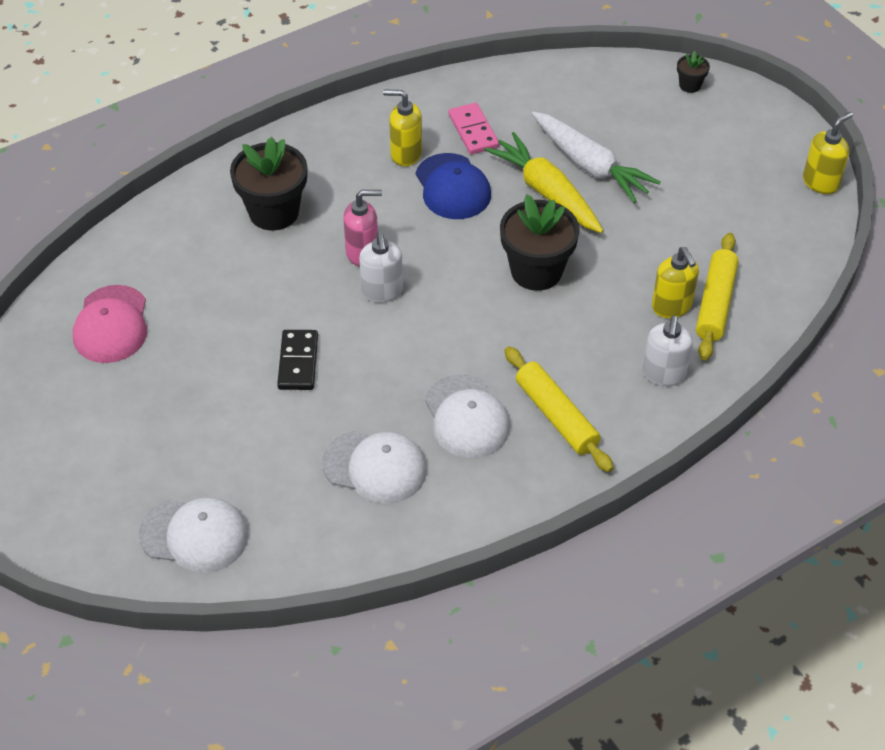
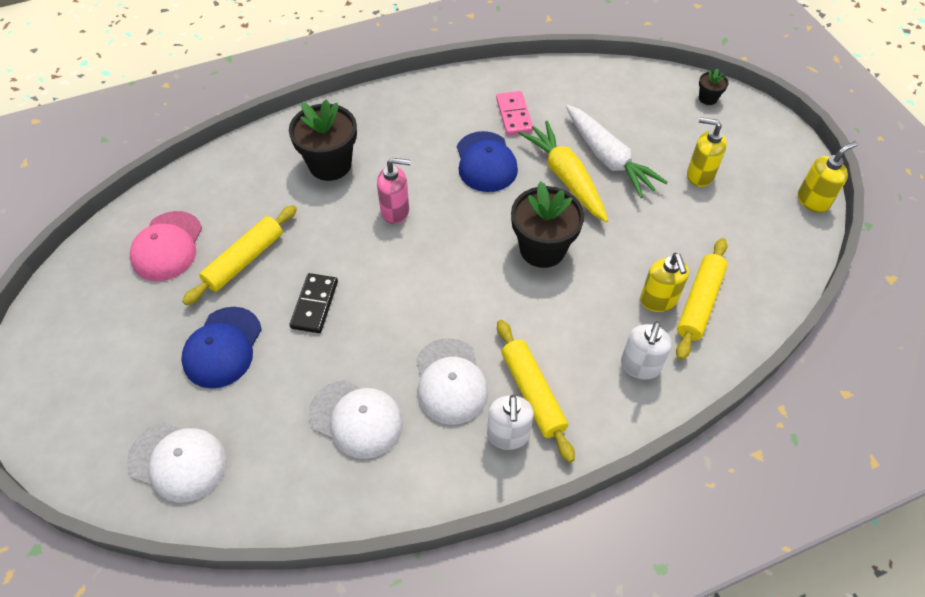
camera: 10 degrees right, 5 degrees up
(205, 327) = (244, 260): none -> yellow rolling pin
(208, 419) = (222, 347): none -> blue cap
(382, 291) = (403, 249): white soap dispenser -> white soap dispenser (508, 435)
(405, 154) = (452, 128): yellow soap dispenser -> yellow soap dispenser (699, 175)

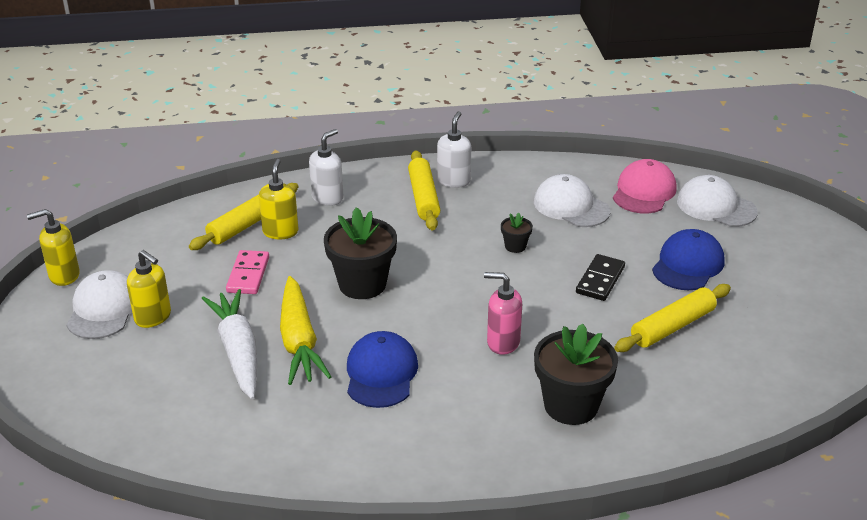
camera: 165 degrees left, 20 degrees down
(167, 246) = (760, 353): pink cap -> pink cap (644, 192)
(450, 381) = (488, 214): white cap -> white cap (104, 309)
(514, 115) = (319, 422): pink domino -> pink domino (248, 275)
(708, 98) = (62, 396): black flower pot -> black flower pot (515, 246)

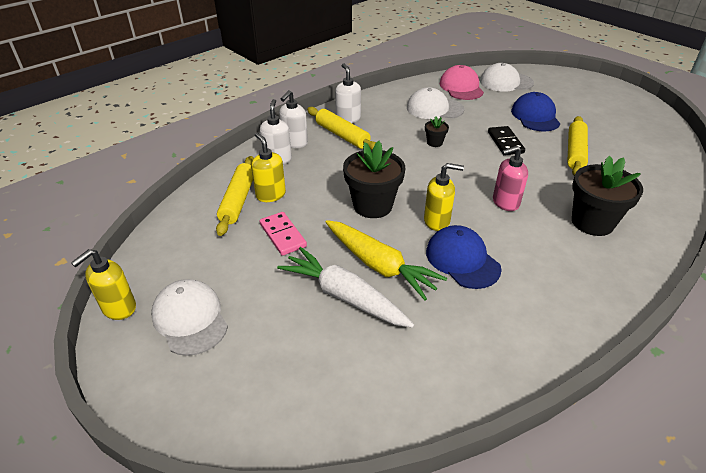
camera: 35 degrees left, 5 degrees up
(153, 317) = (243, 304): yellow soap dispenser -> yellow soap dispenser (437, 221)
(364, 187) = (294, 143): none -> white soap dispenser

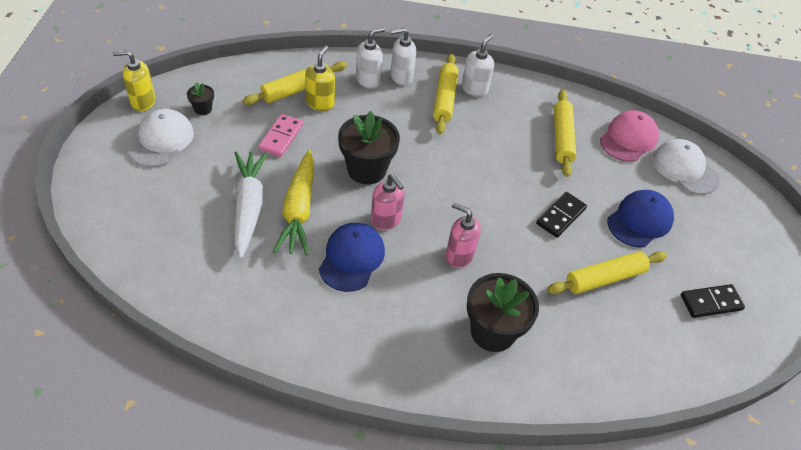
camera: 45 degrees right, 10 degrees up
(434, 108) = (562, 138): white cap -> yellow rolling pin
(434, 142) = (502, 165): black flower pot -> black flower pot (203, 109)
(437, 221) = (386, 220): yellow soap dispenser -> pink soap dispenser
(623, 125) = (711, 302): none -> black domino

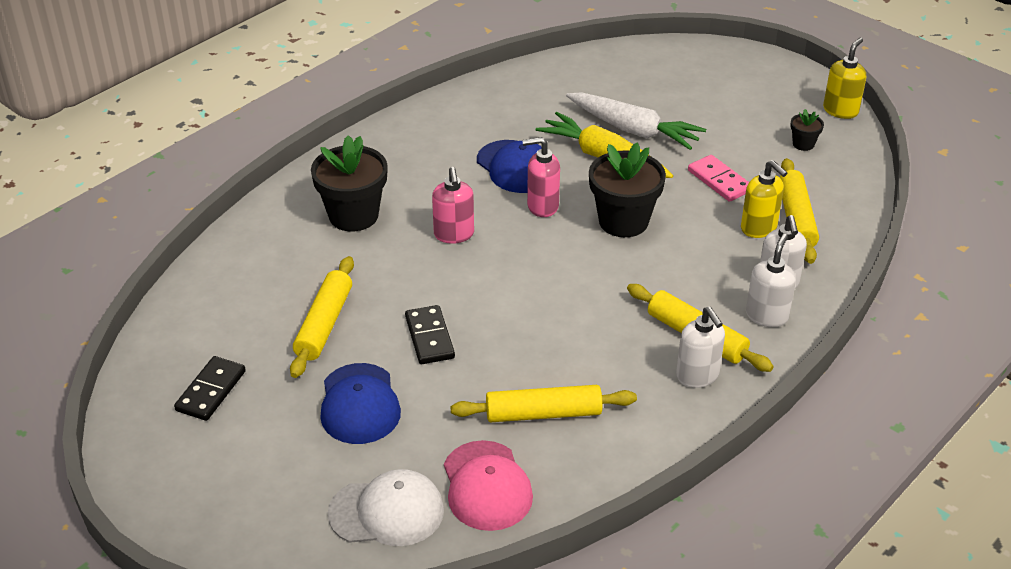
camera: 130 degrees right, 10 degrees down
(161, 140) = (769, 107): white cap -> none
(459, 255) = (454, 234): pink soap dispenser -> pink soap dispenser turned 105 degrees clockwise
(562, 138) = (543, 414): yellow rolling pin -> yellow rolling pin turned 45 degrees counterclockwise

